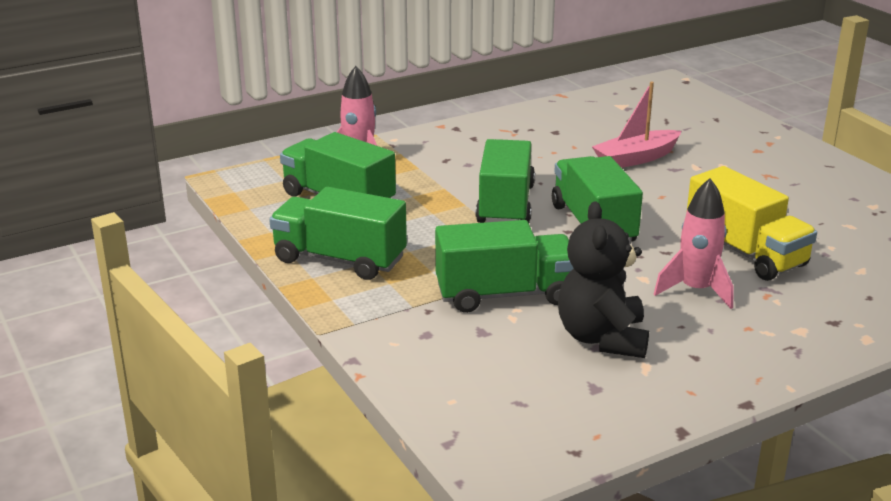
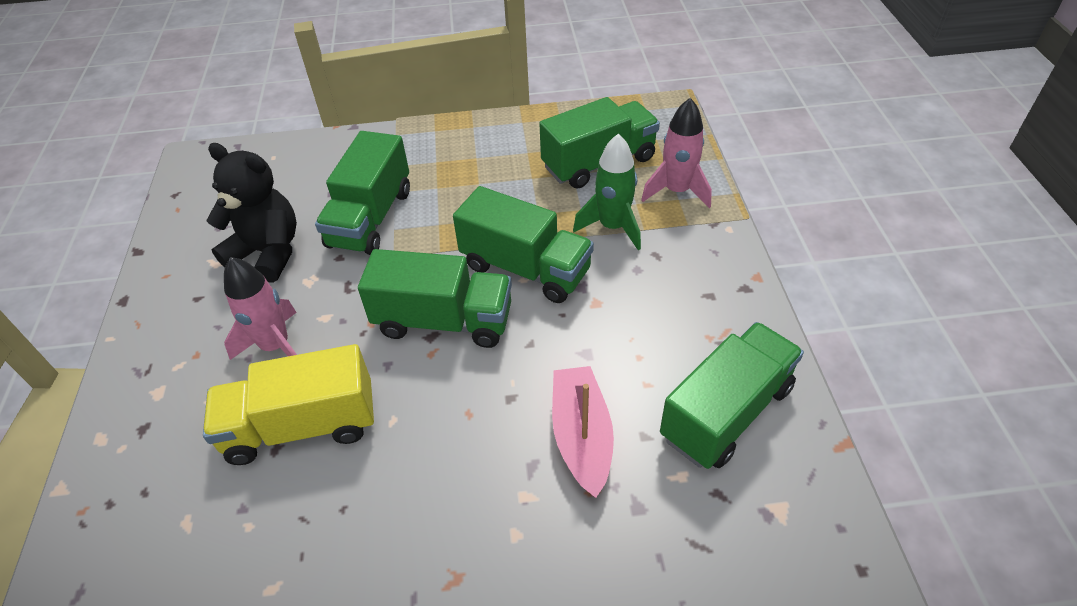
camera: 115 degrees right, 20 degrees up
(340, 259) = (490, 144): green truck -> green truck (726, 412)
(426, 180) = (612, 227): none -> green rocket

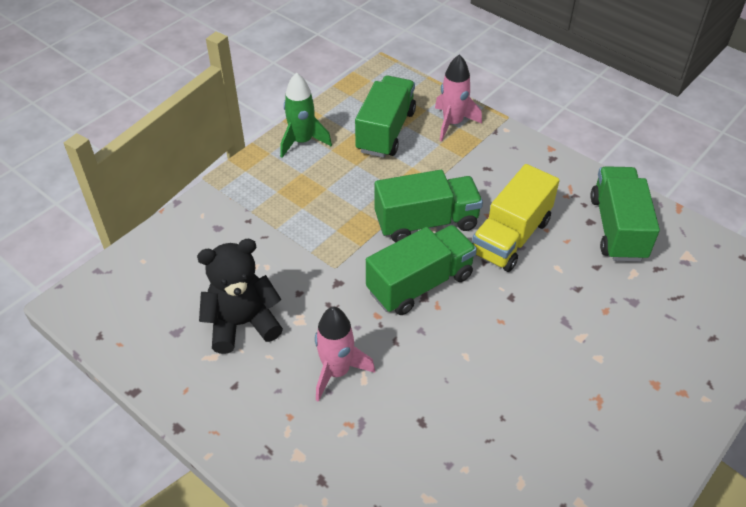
camera: 45 degrees left, 0 degrees up
(302, 426) = (420, 399): yellow truck -> yellow truck (511, 237)
(371, 218) = (284, 255): green truck -> none
(581, 436) = (569, 289): pink boat -> none
(612, 227) = (444, 166): green rocket -> green rocket (302, 141)

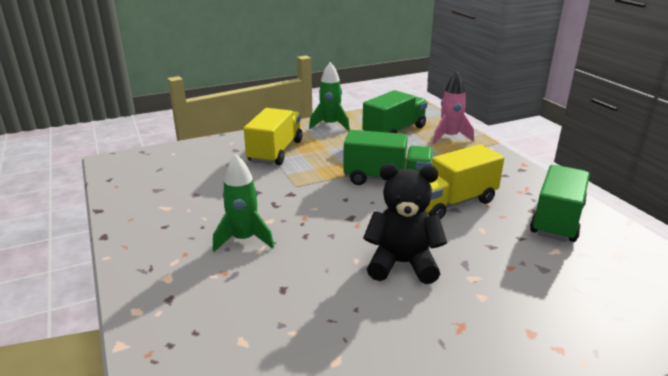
camera: 25 degrees right, 20 degrees down
(242, 323) = (203, 197): black teddy bear -> black teddy bear (402, 264)
(270, 215) = (275, 151): none -> yellow truck
(337, 371) = (244, 239): pink rocket -> green rocket
(420, 284) = (353, 209): green truck -> none

